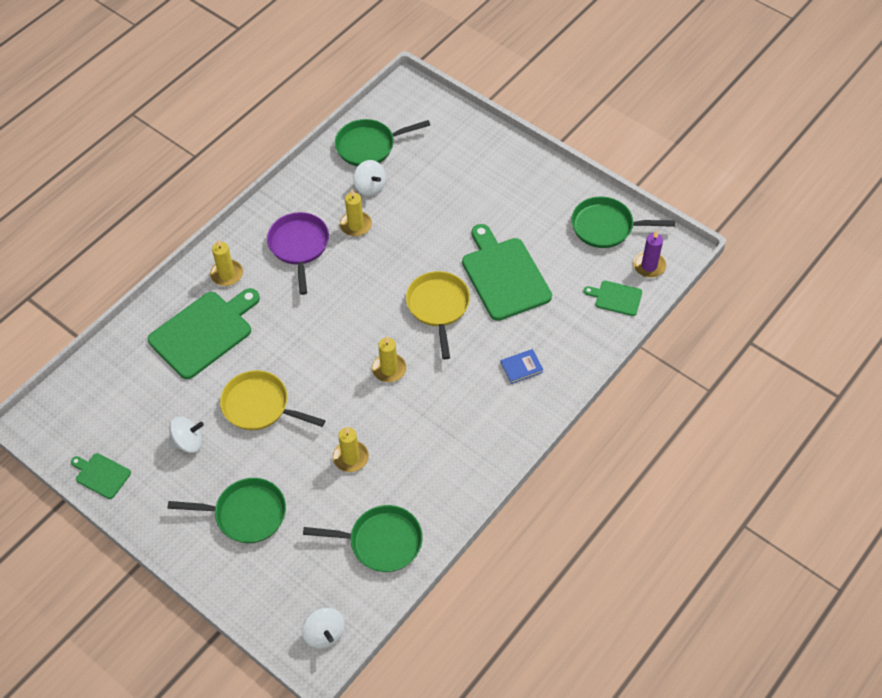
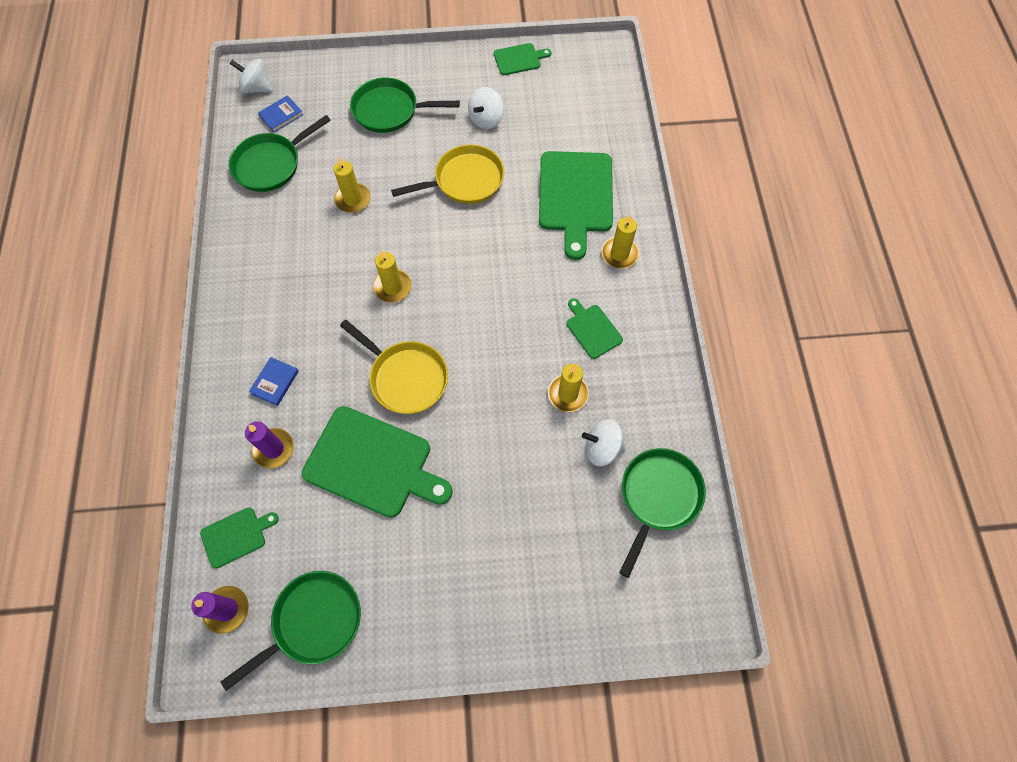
camera: 135 degrees right, 10 degrees up
(246, 514) = (390, 110): green pan -> green pan turned 45 degrees clockwise
(299, 246) = (592, 329): purple pan -> green cutting board
(331, 584) = (281, 115): none -> blue book
(556, 328) = (273, 449): none -> purple candle

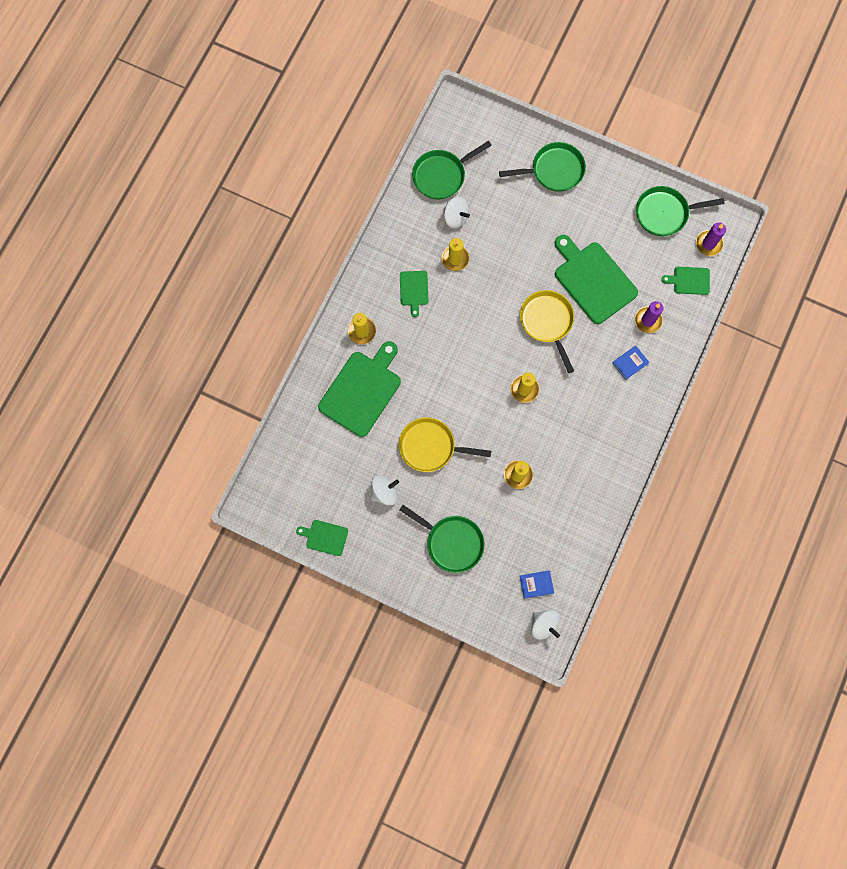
camera: 150 degrees left, 10 degrees up
(271, 164) = (563, 540): green pan -> green pan (554, 170)

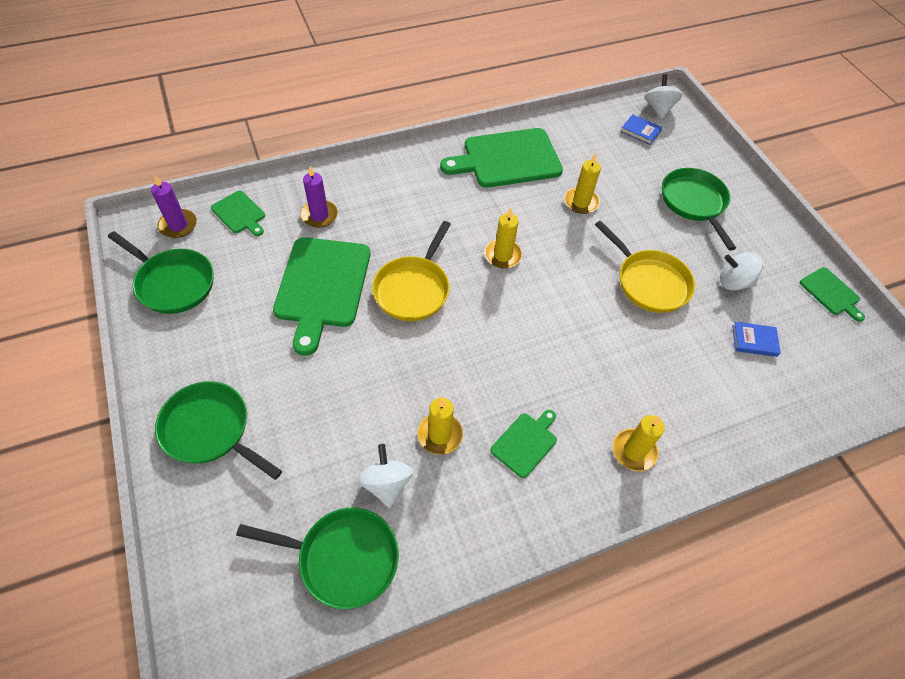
camera: 140 degrees left, 20 degrees down
(362, 390) = (685, 388): green cutting board -> green cutting board (507, 159)
(630, 363) = (380, 199): blue book -> blue book (754, 341)

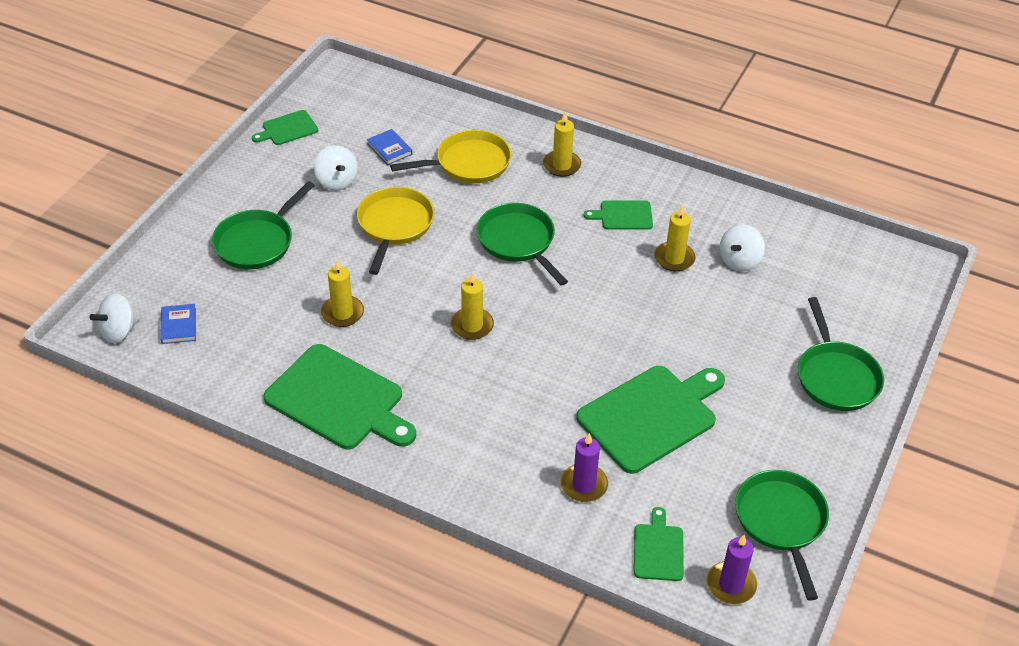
camera: 130 degrees left, 10 degrees down
(343, 558) = (804, 248): green pan -> green pan (518, 242)
(413, 289) = (578, 357): yellow pan -> yellow pan (468, 163)
(831, 293) = (287, 129): green cutting board -> green cutting board turned 135 degrees counterclockwise

